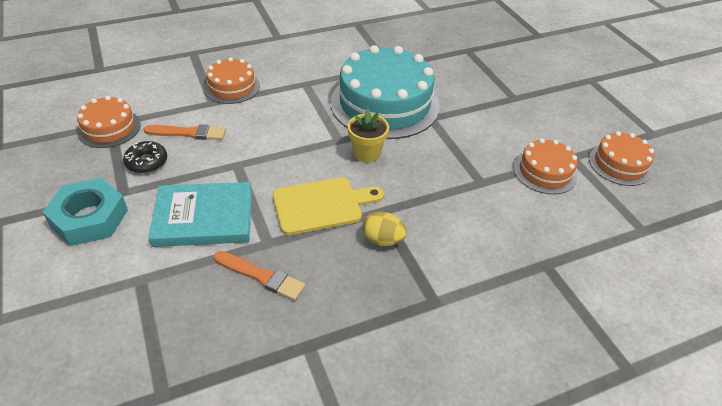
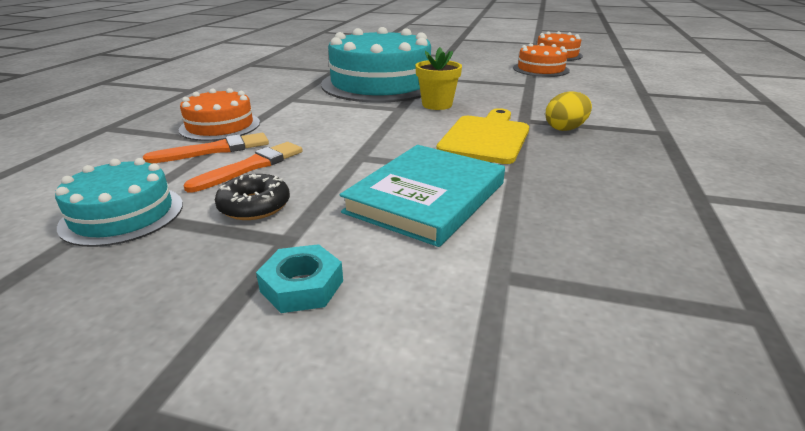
camera: 50 degrees left, 15 degrees down
(89, 218) = (302, 286): turquoise nut -> turquoise nut, size x0.56
(109, 128) = (122, 214): orange cake -> turquoise cake
(261, 276) = (568, 192): orange brush -> orange brush (214, 150)

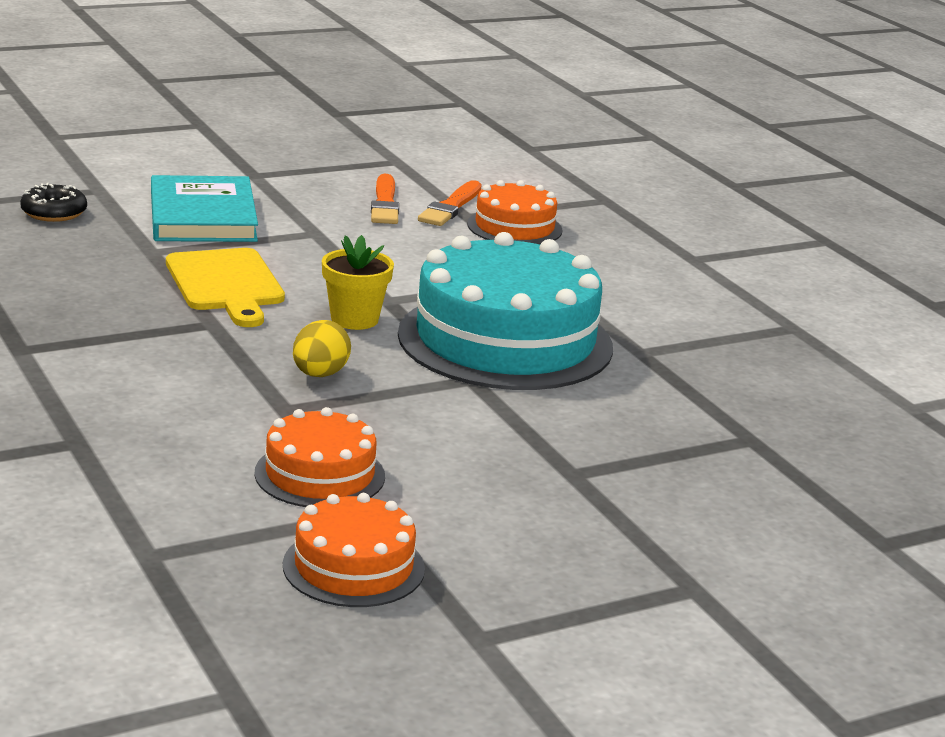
camera: 135 degrees right, 5 degrees down
(122, 214) = (387, 161): turquoise cake -> none
(254, 206) = (315, 183): black donut -> black donut (54, 213)
(302, 286) = (205, 162): turquoise nut -> none
(565, 129) = (148, 322): yellow egg -> yellow egg (319, 374)

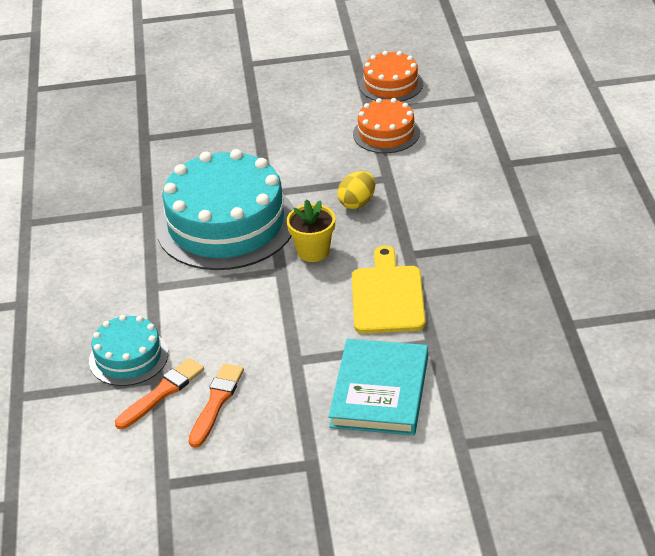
camera: 155 degrees left, 15 degrees up
(54, 213) = (503, 405): black donut -> none
(514, 227) = (128, 357): orange cake -> turquoise cake

